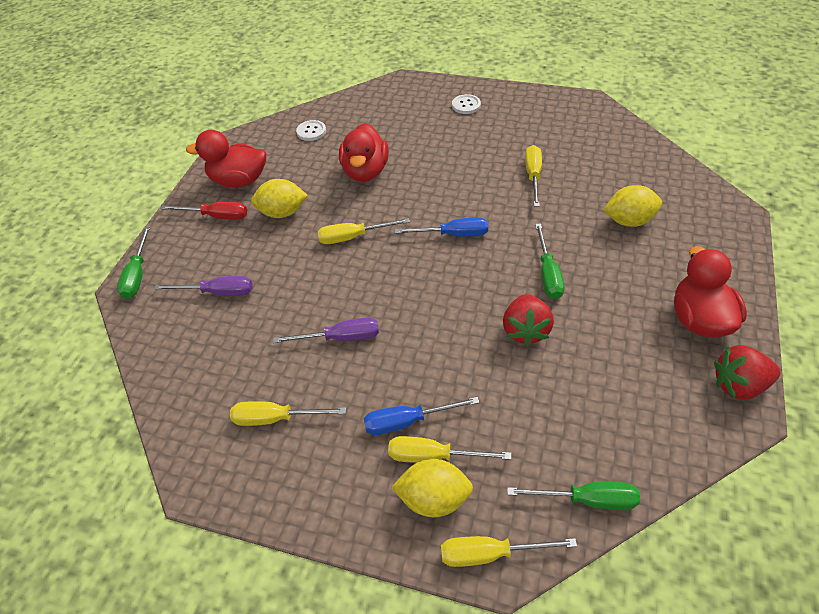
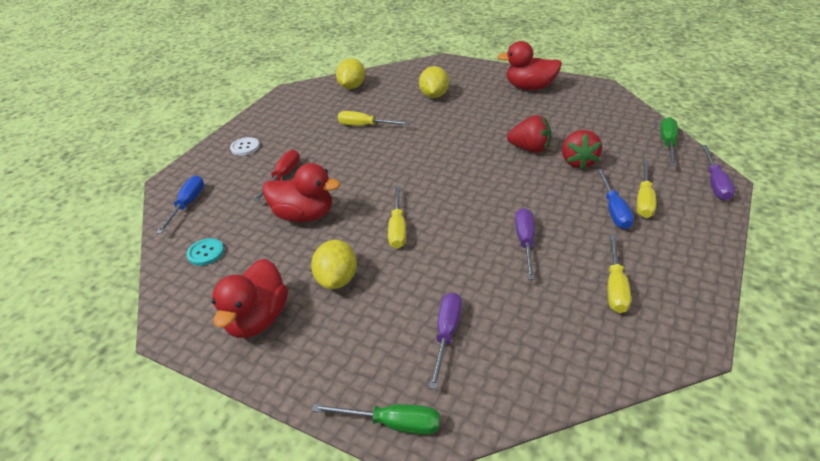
camera: 80 degrees left, 10 degrees down
(216, 216) = (315, 340): red screwdriver -> red screwdriver (283, 176)
(311, 131) = (205, 253): white button -> turquoise button
(433, 498) = (679, 203): yellow lemon -> yellow lemon (352, 87)
(453, 235) = (418, 171): blue screwdriver -> blue screwdriver (187, 204)
(490, 554) = (715, 183): yellow screwdriver -> purple screwdriver
(548, 274) = (476, 133): green screwdriver -> none
(738, 385) = (581, 85): red strawberry -> red strawberry (578, 162)

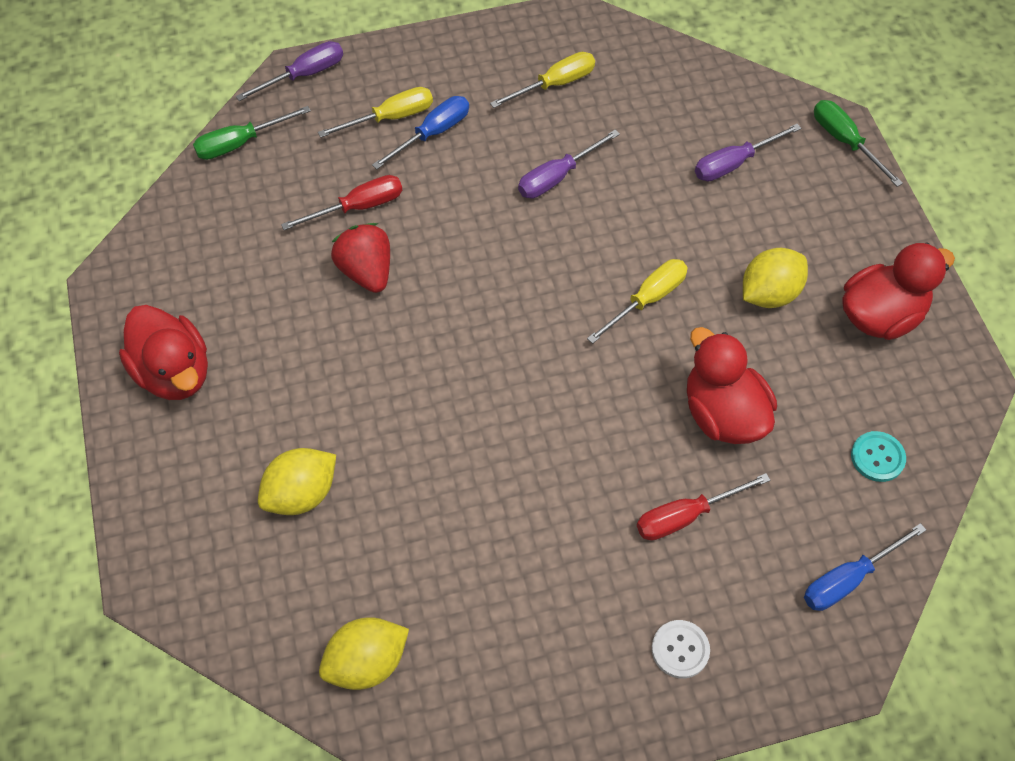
camera: 135 degrees left, 20 degrees up
(365, 126) = (474, 522): yellow screwdriver -> none
(578, 162) = (358, 207): red strawberry -> red screwdriver

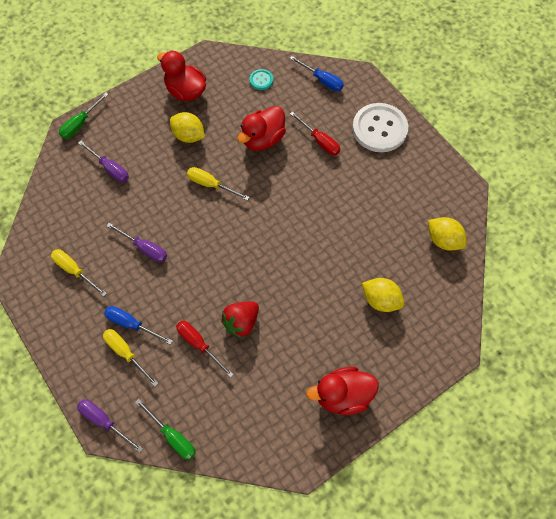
camera: 110 degrees left, 5 degrees up
(174, 372) = (342, 395): red duck -> red duck turned 135 degrees counterclockwise
(680, 650) = (379, 129): white button -> white button, size x2.23

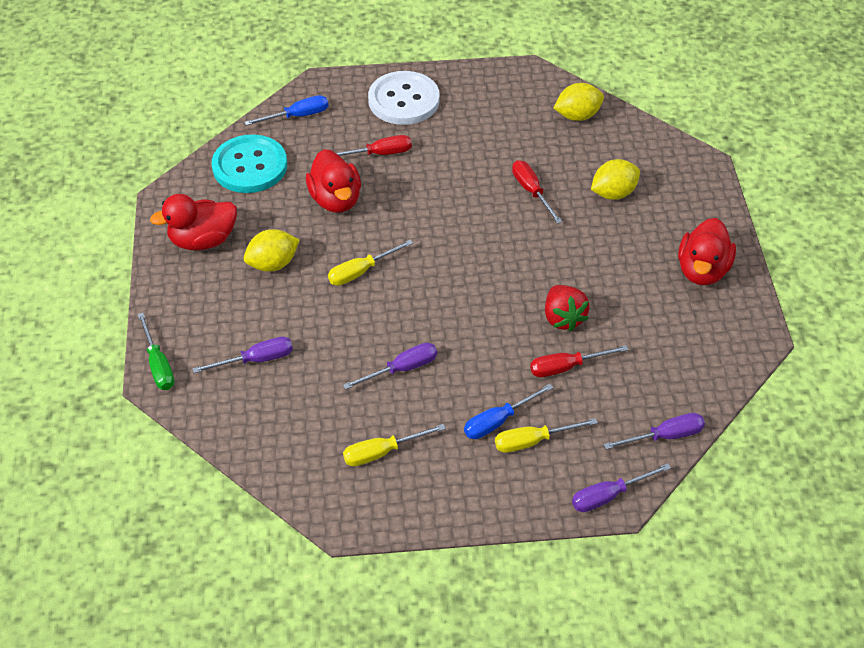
camera: 60 degrees left, 15 degrees down
(172, 436) = (665, 436): green screwdriver -> purple screwdriver
(261, 80) = (250, 166): turquoise button -> turquoise button, size x2.23
(346, 247) = (531, 191): none -> red screwdriver

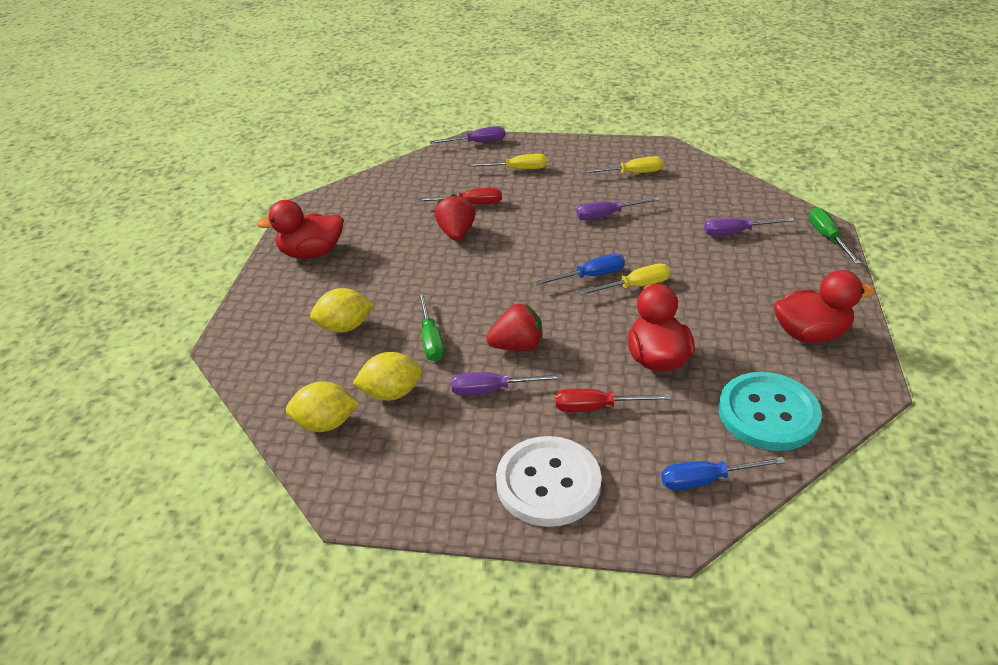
camera: 165 degrees left, 10 degrees down
(273, 264) = (727, 303): yellow lemon -> yellow lemon (391, 393)
(455, 195) = (517, 346): none -> red strawberry
(498, 421) = (539, 181): blue screwdriver -> blue screwdriver (590, 276)
(531, 191) = (431, 340): red screwdriver -> green screwdriver
(665, 436) = (420, 164): purple screwdriver -> purple screwdriver (492, 390)
(702, 270) = (311, 253): red duck -> red duck turned 135 degrees counterclockwise

